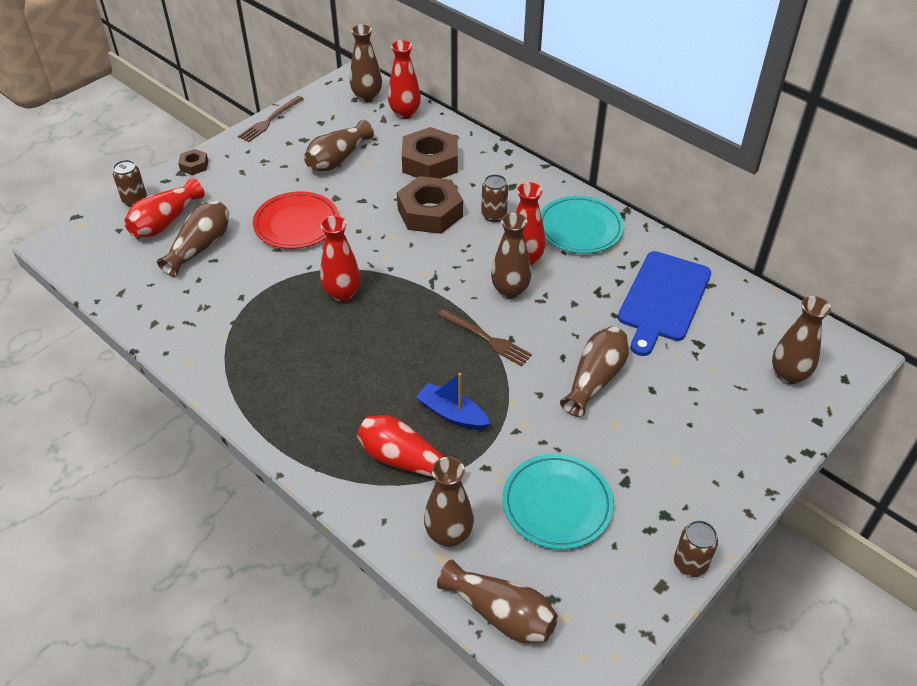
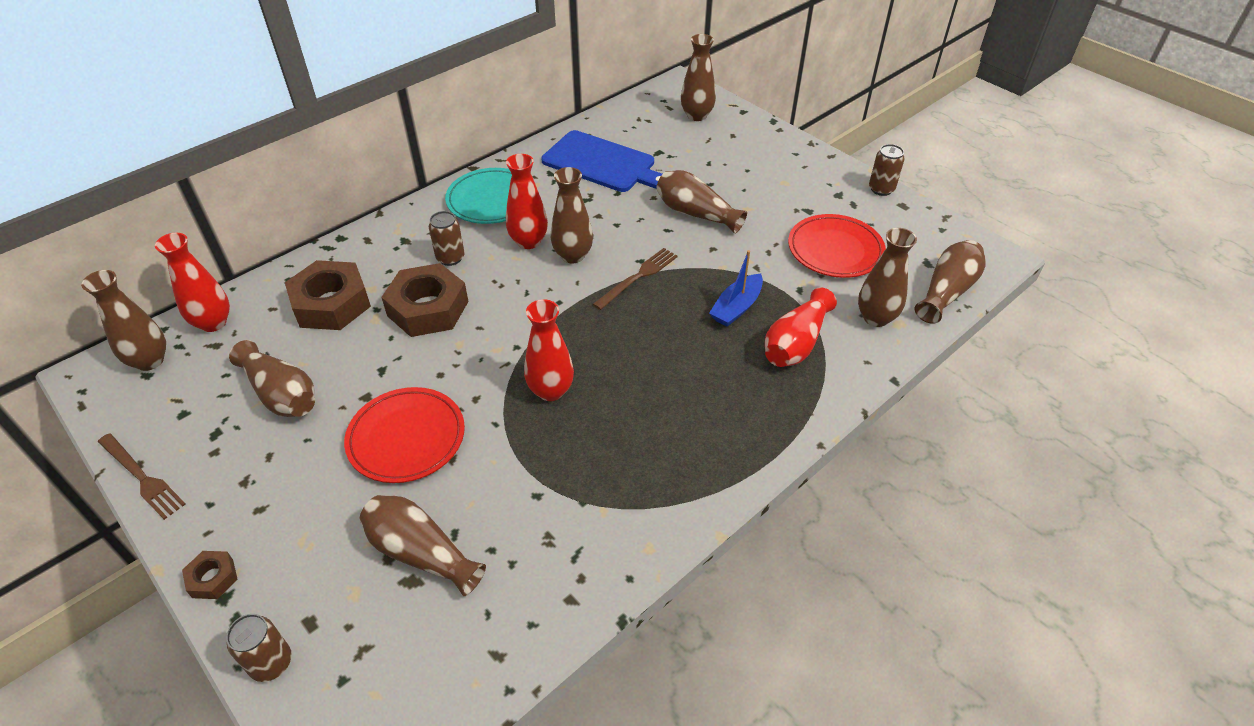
camera: 85 degrees left, 0 degrees up
(165, 221) = (345, 608): red vase -> none
(557, 504) = (835, 250): turquoise plate -> red plate

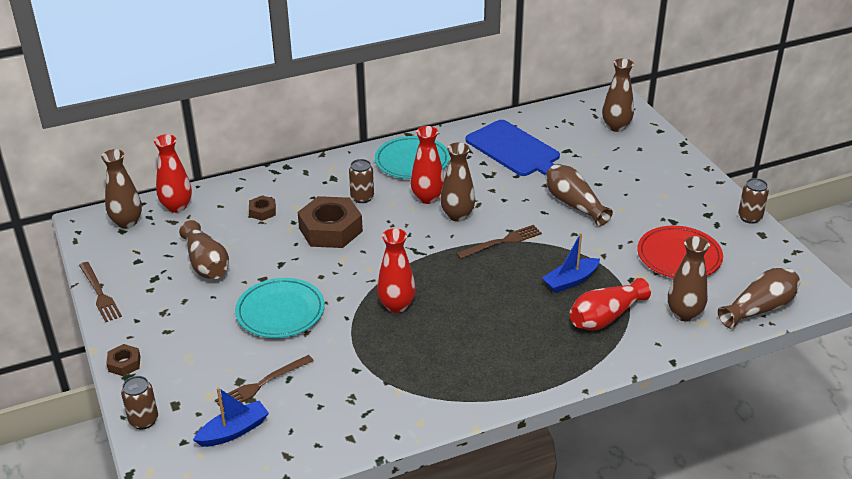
camera: 20 degrees right, 10 degrees down
(331, 304) = (262, 211): brown nut -> brown nut, size x0.47
(406, 438) = (280, 312): red plate -> turquoise plate
(409, 639) = (233, 431): none -> blue boat
(421, 553) = (262, 384): brown vase -> brown fork

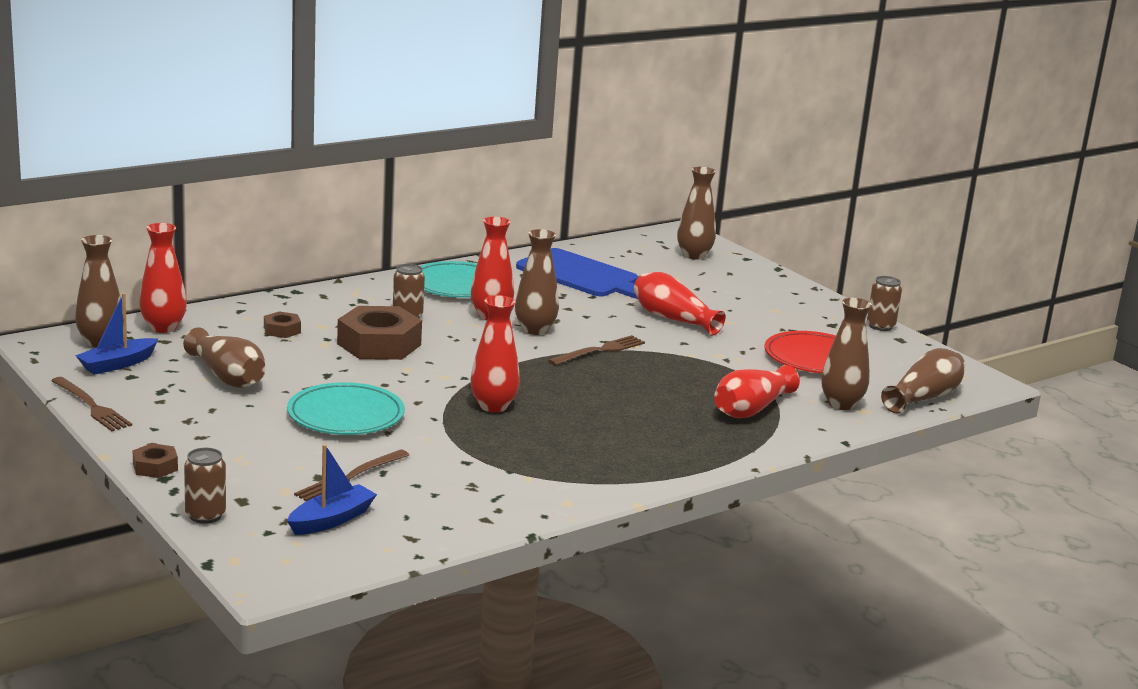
camera: 15 degrees left, 15 degrees down
(570, 281) = (697, 381): blue boat -> blue boat (117, 364)
(574, 204) = (673, 319): brown vase -> red vase

